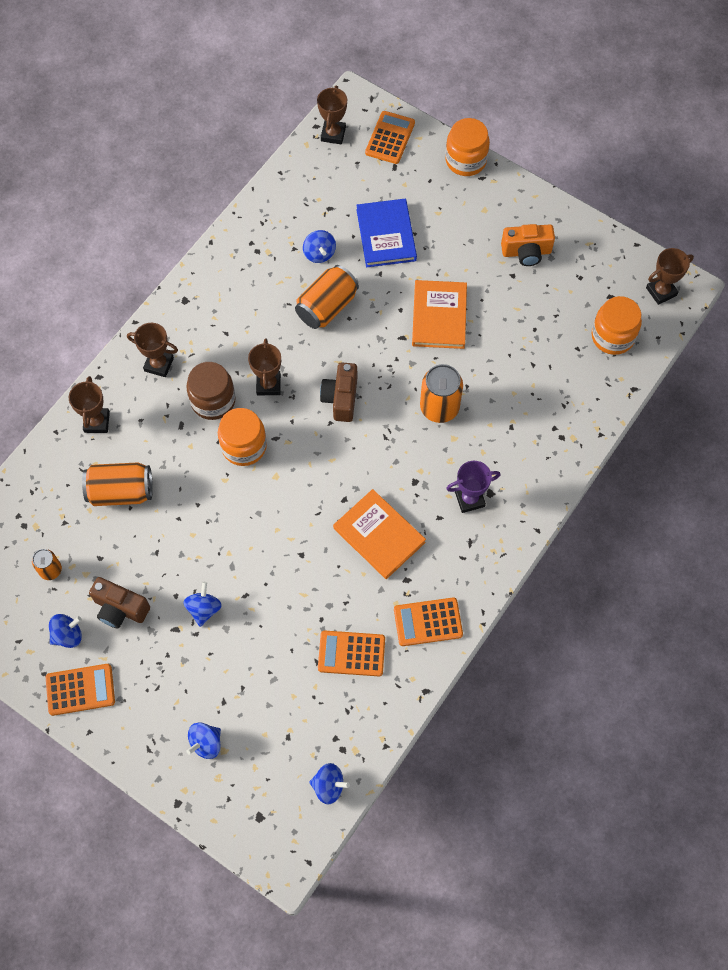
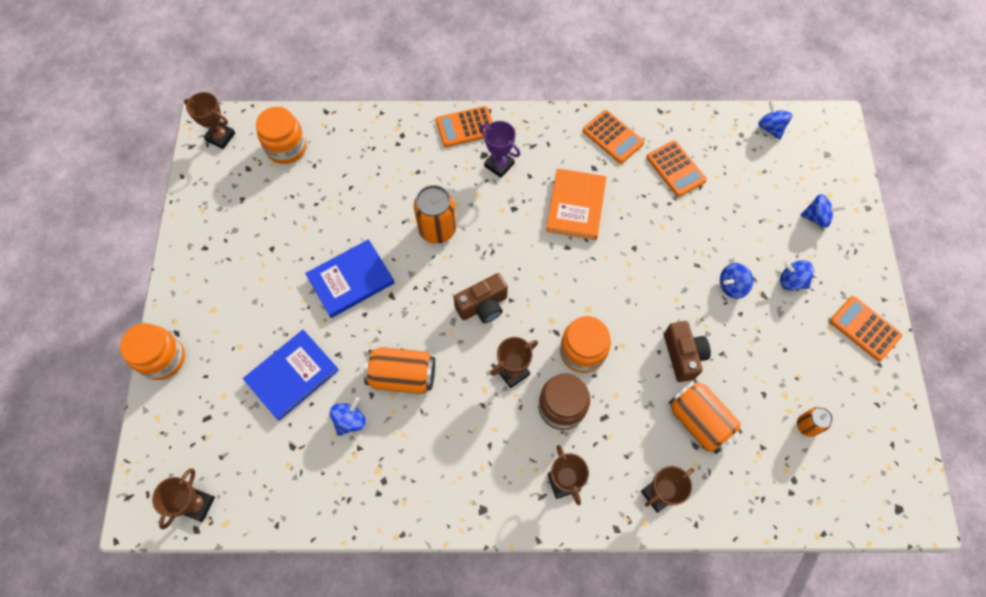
camera: 125 degrees left, 0 degrees up
(68, 635) = (838, 370): blue spinning top -> blue spinning top (791, 281)
(120, 609) = (786, 346): brown camera -> brown camera (683, 355)
(333, 134) = (197, 504): brown trophy -> brown trophy turned 45 degrees counterclockwise
(390, 138) = (172, 445): orange calculator -> orange calculator (465, 127)
(439, 316) = (351, 280): orange book -> blue book
(526, 252) = (240, 251): orange camera -> none

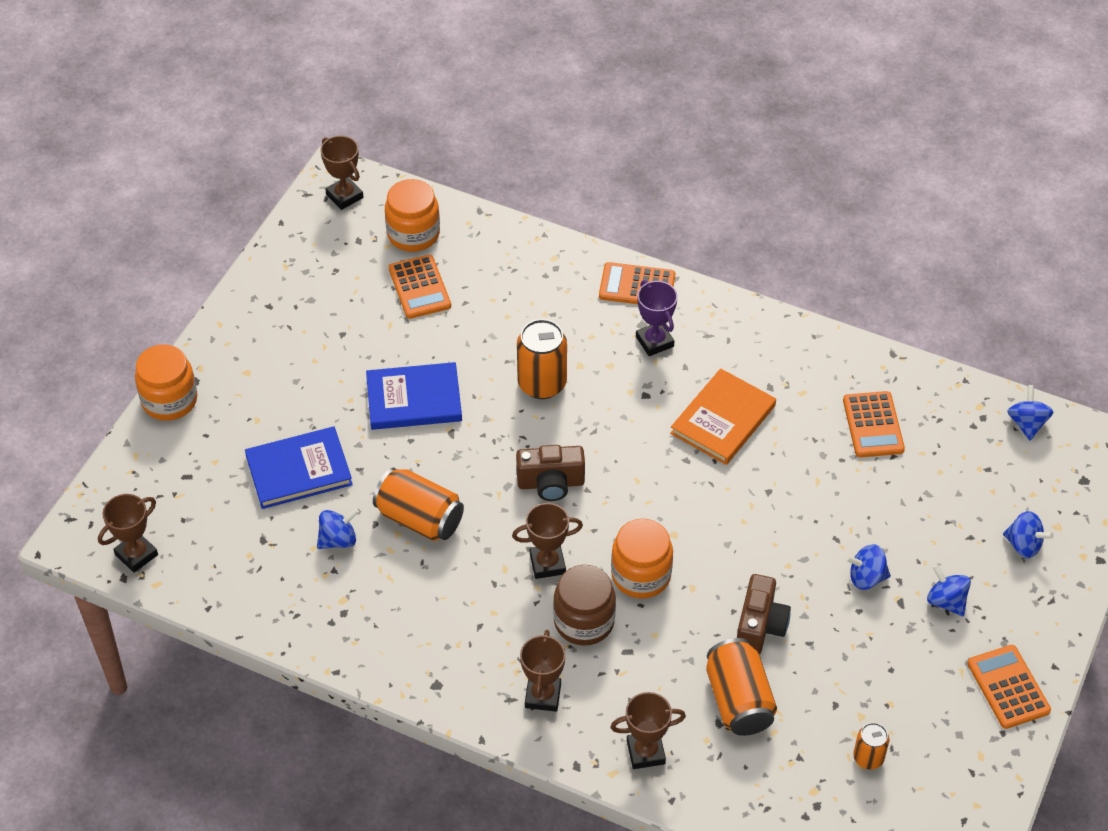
camera: 25 degrees right, 15 degrees down
(612, 137) = (814, 361): orange calculator -> orange calculator (419, 287)

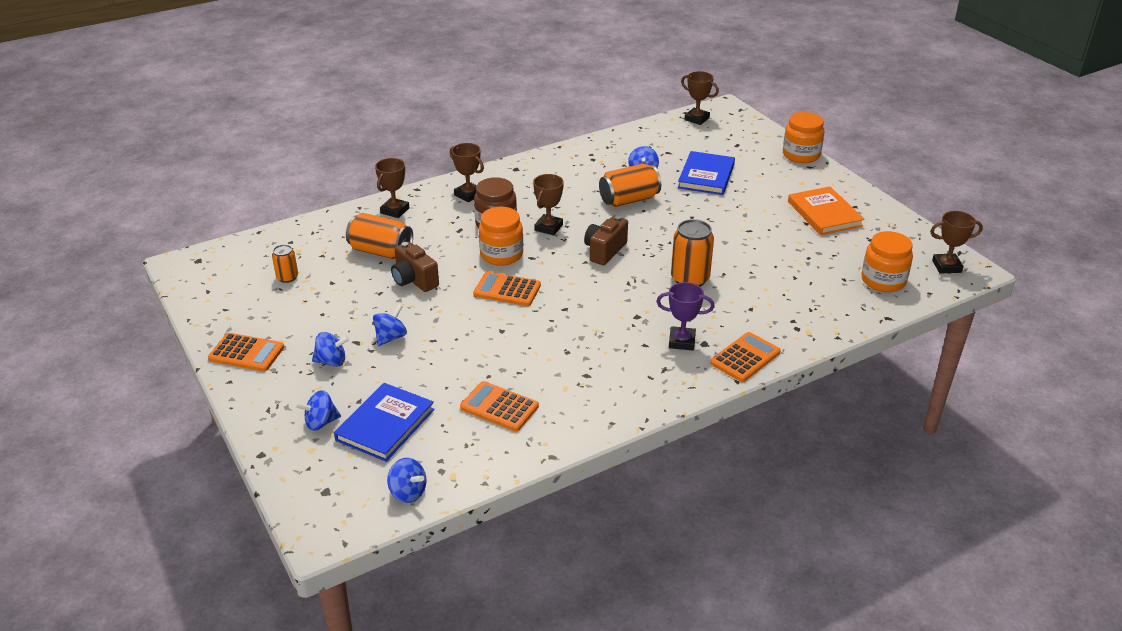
camera: 125 degrees right, 15 degrees down
(136, 554) = (697, 119): brown trophy -> brown trophy turned 45 degrees counterclockwise
(414, 399) = (724, 228): blue book -> blue book (385, 425)
(419, 287) = (825, 264): orange calculator -> orange calculator (507, 290)
(723, 420) = (580, 339): orange book -> orange book (824, 214)

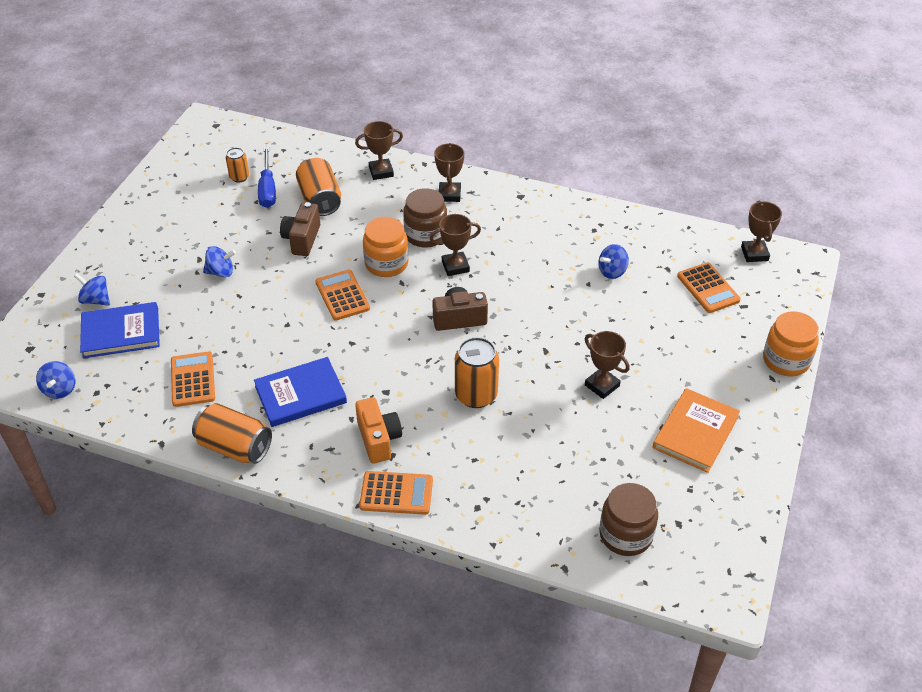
camera: 50 degrees right, 10 degrees up
(246, 353) = (137, 217): orange calculator -> orange calculator (708, 288)
(326, 270) = (268, 189): none -> blue screwdriver
(331, 361) = (165, 261): blue spinning top -> none
(629, 200) = (555, 289): orange can -> orange can (235, 447)
(682, 341) = (378, 439): purple trophy -> orange camera
(706, 176) = (658, 315): blue book -> blue book (300, 394)
(883, 280) = (625, 535): orange jar -> brown jar
(946, 266) = (710, 575): brown trophy -> brown trophy (602, 385)

